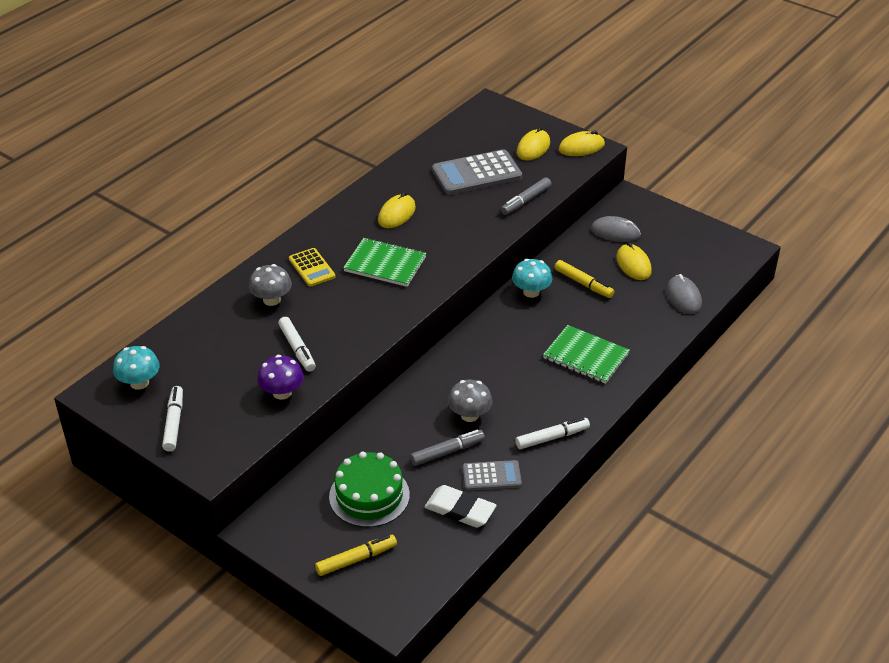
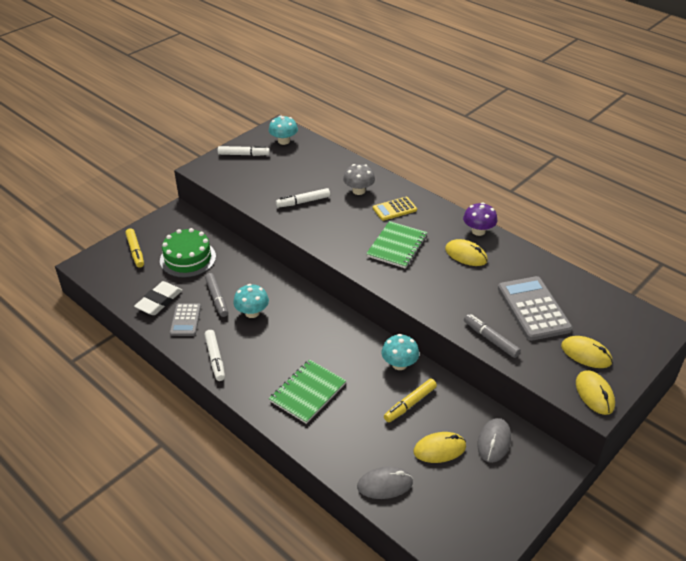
camera: 95 degrees right, 0 degrees up
(282, 392) = (260, 195): purple mushroom -> purple mushroom (478, 231)
(469, 415) = (252, 313): grey mushroom -> turquoise mushroom

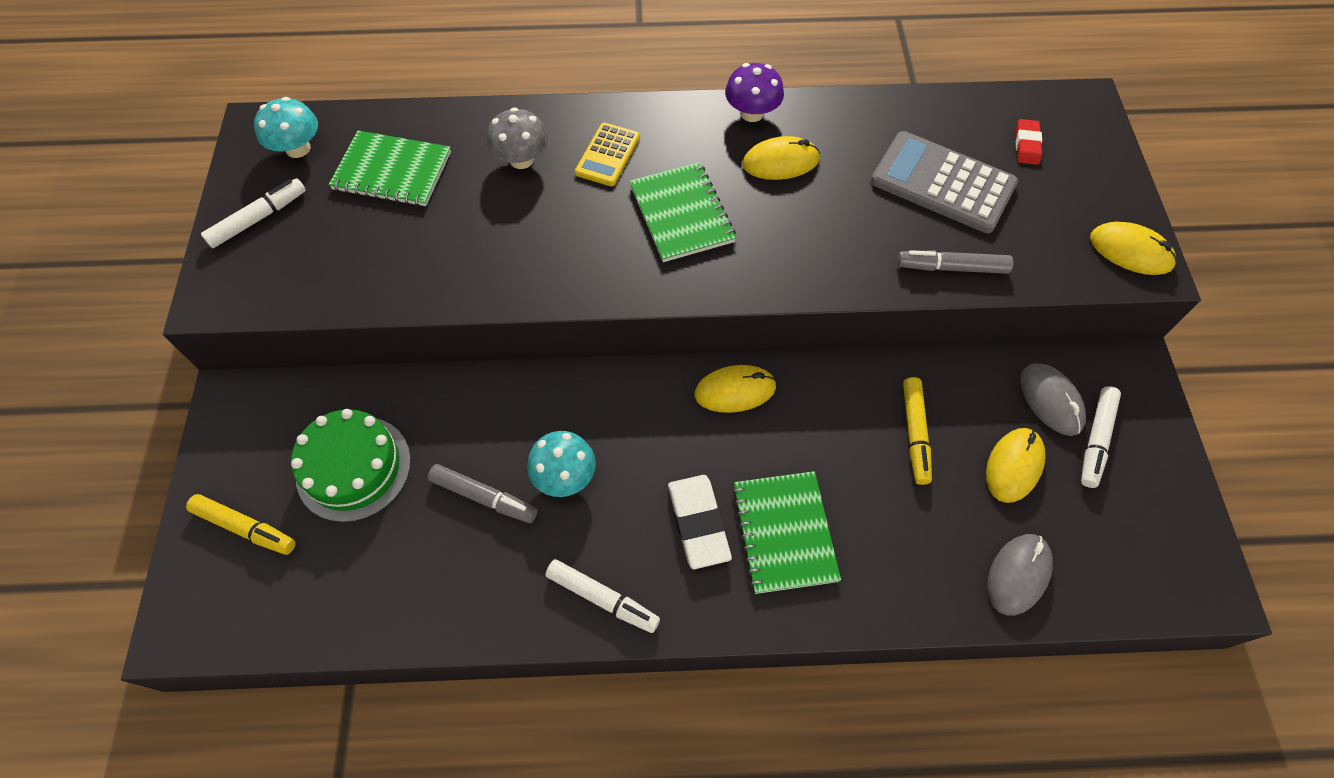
camera: 45 degrees left, 20 degrees up
(159, 301) = (398, 581): white eraser -> white eraser (698, 523)
(185, 320) = (481, 576): grey calculator -> none
(303, 202) = (462, 238): white marker -> white marker (1096, 440)
(306, 167) = (392, 171): none -> green notebook
(399, 364) = (839, 387): turquoise mushroom -> none
(586, 354) = (1062, 203): yellow mouse -> yellow mouse (735, 391)
(601, 322) = (1026, 145): none -> red eraser

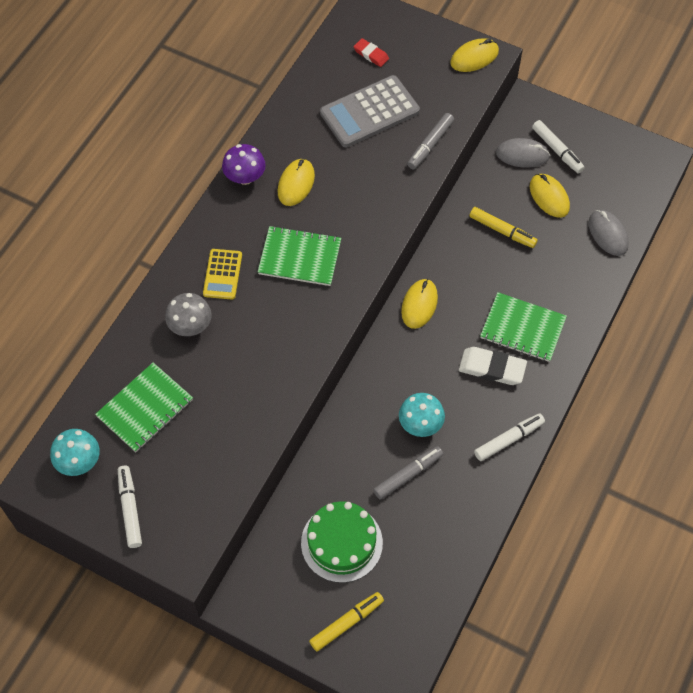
camera: 60 degrees left, 0 degrees up
(608, 155) = (222, 274): yellow calculator -> yellow calculator turned 45 degrees clockwise

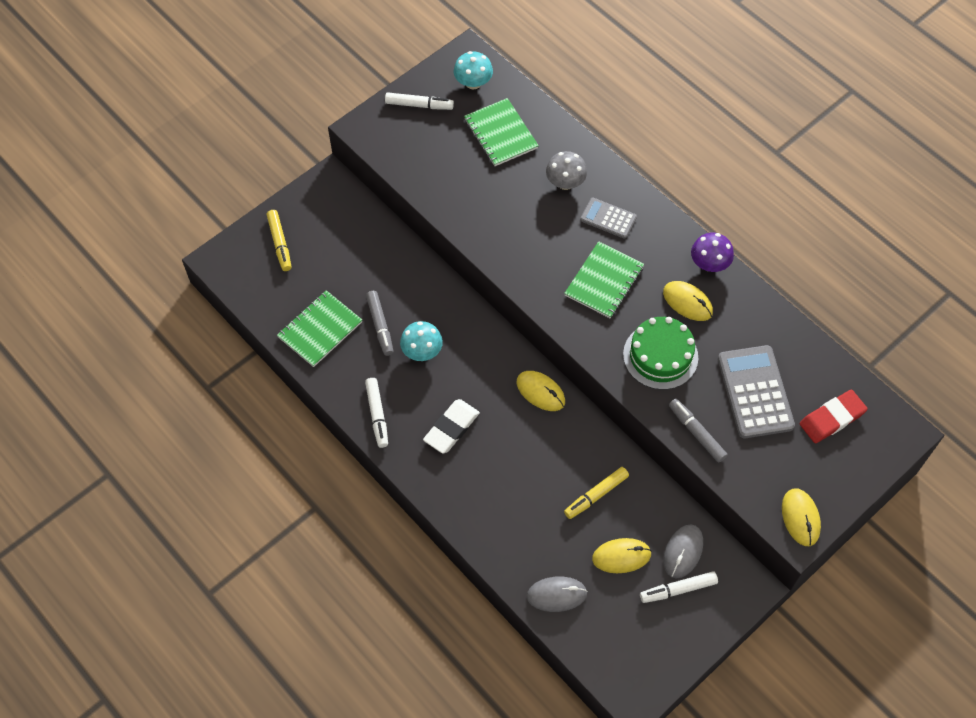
camera: 110 degrees right, 0 degrees up
(222, 274) = (608, 218): yellow calculator -> grey calculator
(341, 543) = (345, 260): green cake -> green cake (660, 356)
(371, 54) = (832, 418): red eraser -> red eraser, size x1.65
(522, 328) = (481, 470): green notebook -> green notebook (320, 330)

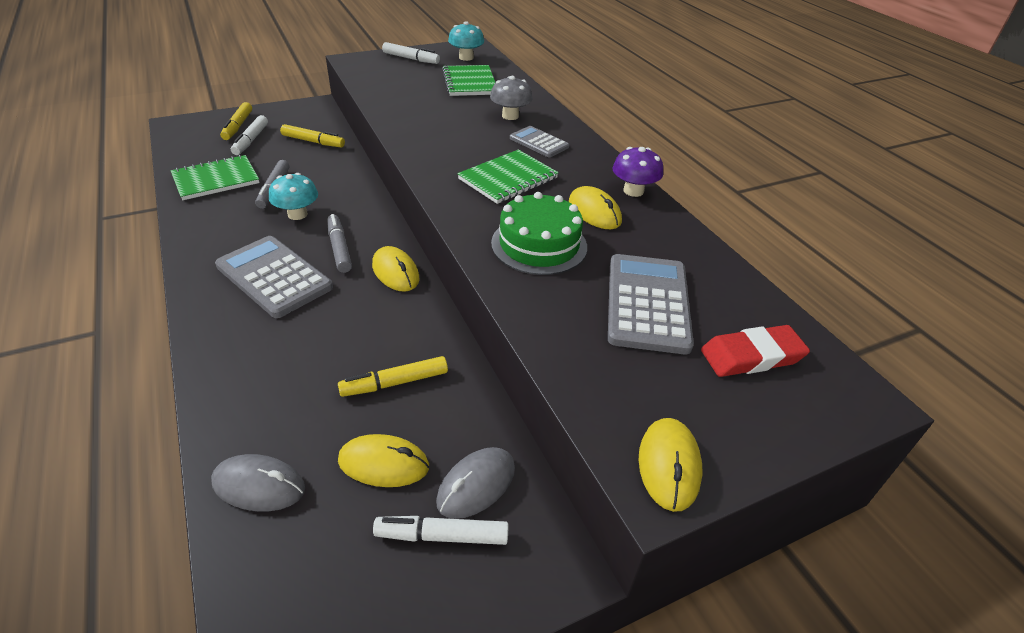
camera: 15 degrees right, 20 degrees down
(369, 244) = (313, 142): none -> yellow marker
(377, 415) = (207, 248): white marker -> white marker (251, 140)
(451, 428) = (274, 277): white eraser -> grey calculator
(696, 433) = (548, 323): grey marker -> grey marker (339, 248)

